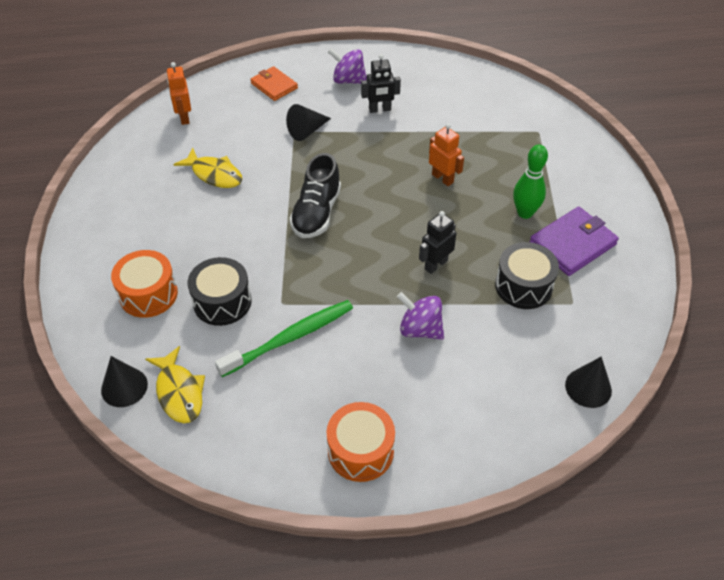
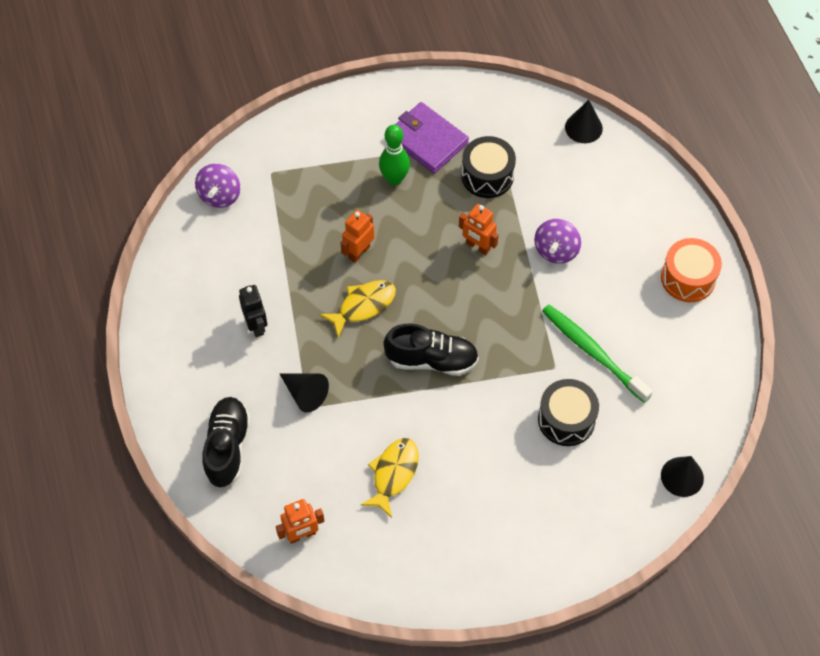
camera: 100 degrees left, 10 degrees up
(148, 294) = (574, 490): orange drum -> none
(179, 392) = (674, 429): yellow fish -> yellow fish (363, 306)
(274, 86) = (227, 447): orange wallet -> black shoe
(348, 80) = (206, 367): purple spinning top -> purple spinning top (220, 195)
(435, 265) = (477, 246): black robot -> orange robot

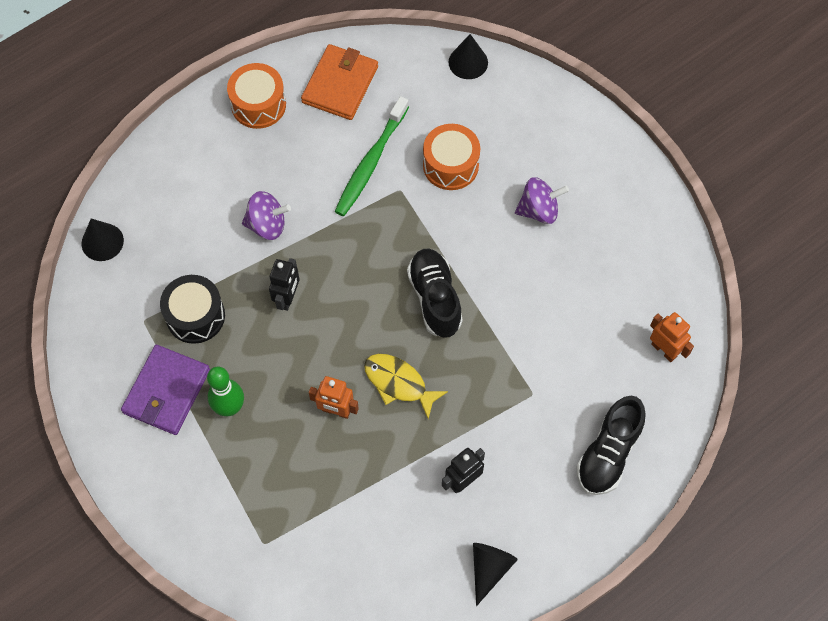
camera: 110 degrees left, 5 degrees up
(220, 195) = (314, 588): purple spinning top -> purple spinning top (539, 210)
(227, 447) = (608, 453): black shoe -> black shoe turned 45 degrees counterclockwise
(305, 394) = (520, 402): black cone -> black cone (489, 569)
(393, 474) = (568, 292): yellow fish -> none
(477, 246) = (287, 298): orange robot -> black robot
(566, 419) = (450, 165): black drum -> orange drum
(690, 353) = (340, 84): none -> orange wallet

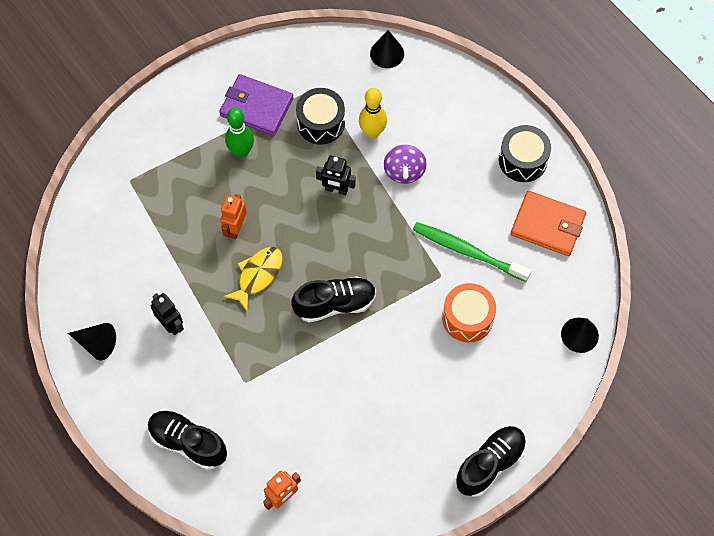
camera: 90 degrees right, 0 degrees up
(212, 258) = (372, 132): none -> yellow bowling pin
(258, 104) = (522, 160): orange drum -> black drum
(539, 210) = (423, 393): purple spinning top -> none
(613, 149) = (490, 464): none -> black shoe

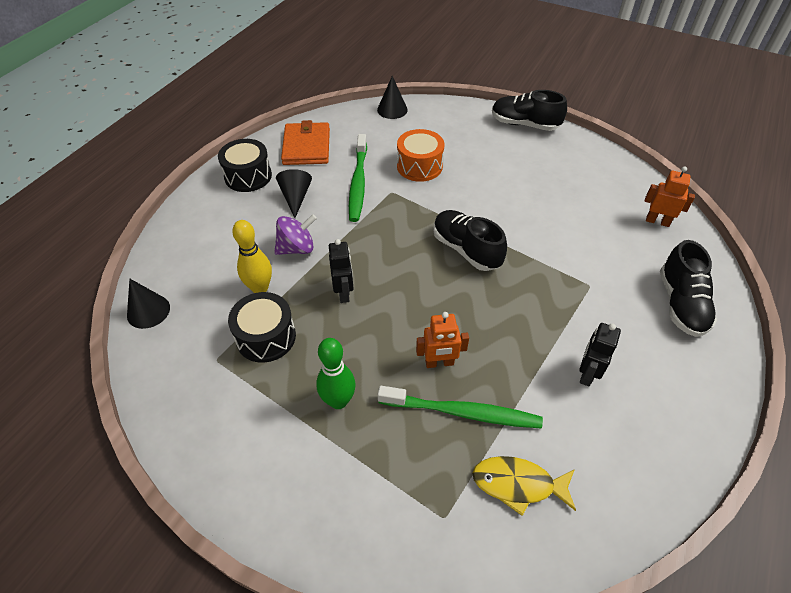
camera: 115 degrees left, 15 degrees down
(96, 343) = (667, 439): black cone -> black cone (295, 197)
(189, 224) = (462, 412): none -> green toothbrush
(256, 107) = (268, 412): purple wallet -> none
(258, 275) = (479, 319): yellow fish -> yellow fish (518, 484)

